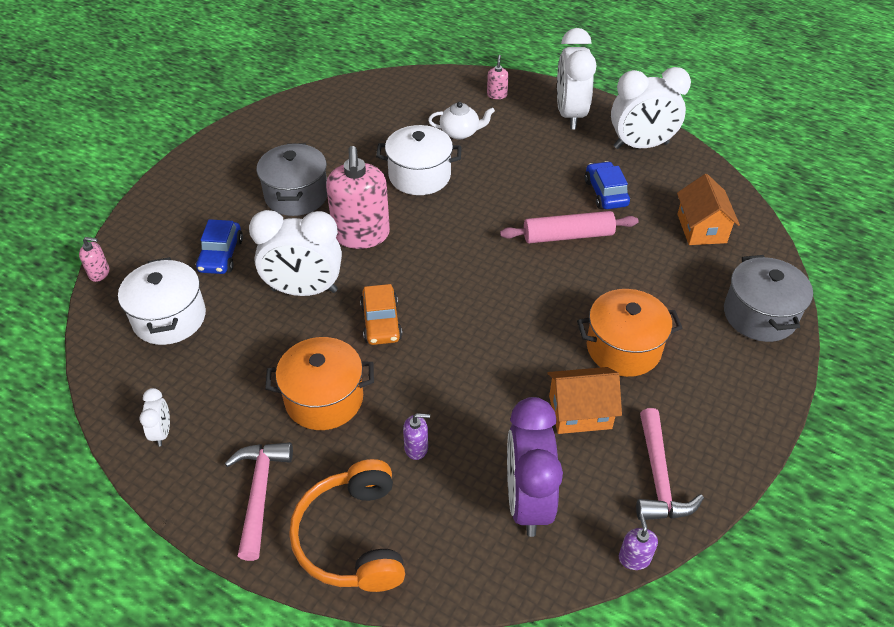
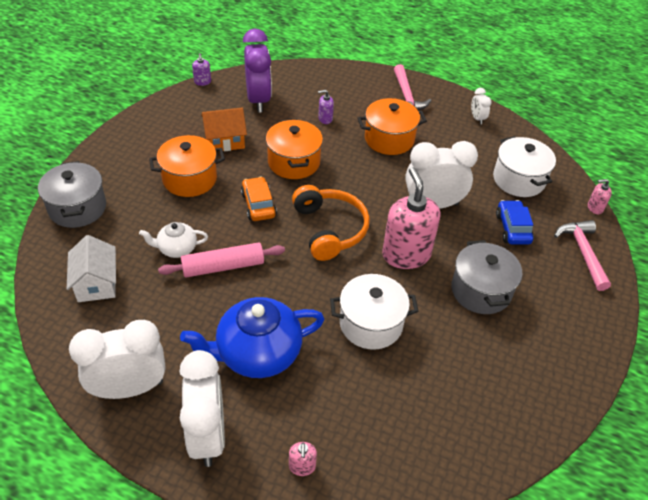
camera: 170 degrees right, 0 degrees up
(352, 538) = (350, 83): orange headphones -> orange headphones (330, 229)
(381, 322) = (367, 186): orange car -> orange car (258, 205)
(460, 132) = (339, 391): white teapot -> white teapot (176, 248)
(477, 366) = (294, 162): none -> orange pot
(530, 161) = (257, 353): none -> blue teapot
(606, 193) = (181, 317): blue car -> none
(658, 478) = (181, 113): pink hammer -> pink hammer (582, 252)
(701, 228) = (96, 283): orange house -> white house

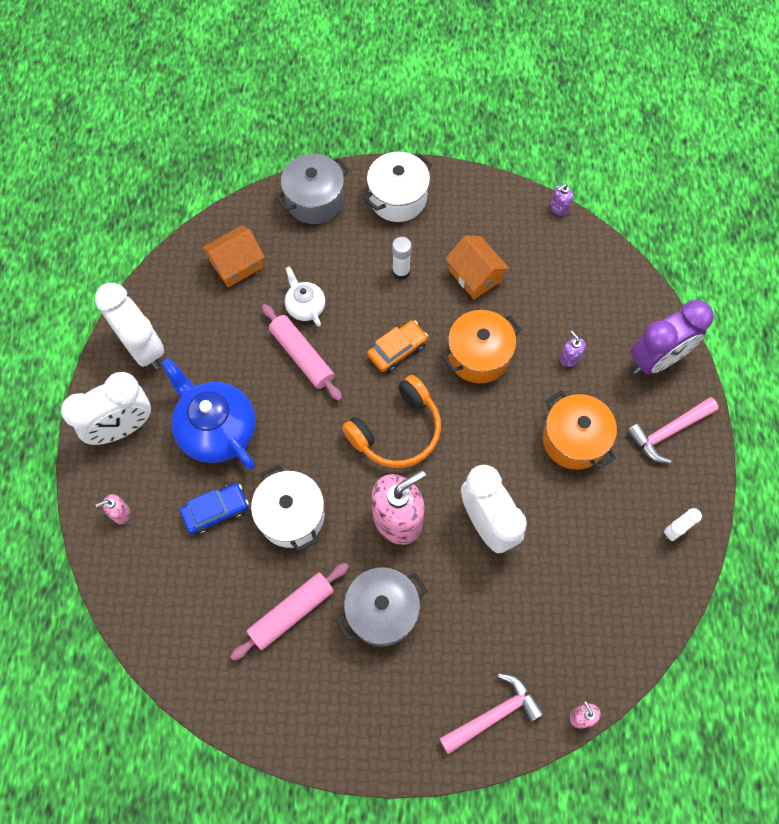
camera: 70 degrees right, 20 degrees up
(96, 283) = (236, 265): white house -> orange house
(190, 179) = (401, 272): orange pot -> white glue stick
(258, 100) = (561, 276): purple clock -> purple clock (656, 359)
(461, 353) = (292, 613): none -> pink rolling pin
(512, 228) = (494, 623): blue car -> blue car (216, 511)
(518, 179) = (583, 611): white pot -> white pot (398, 198)

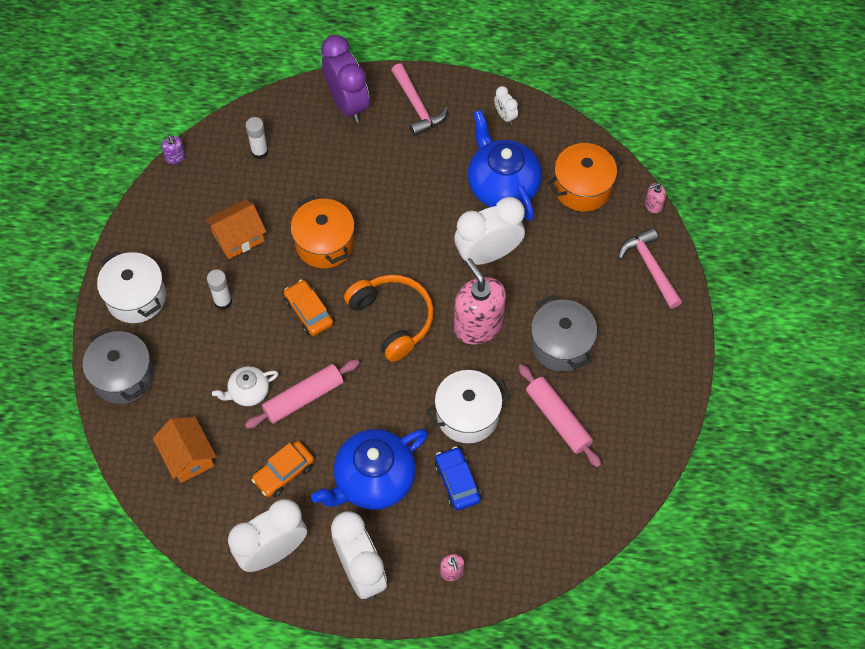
camera: 85 degrees left, 5 degrees down
(223, 348) = (284, 472): none -> orange car
(569, 358) = (337, 170): purple soap dispenser -> none
(574, 440) = (417, 178): orange pot -> orange pot (582, 188)
(579, 282) = (259, 152): none -> white glue stick
(579, 533) = (502, 186): none -> blue teapot

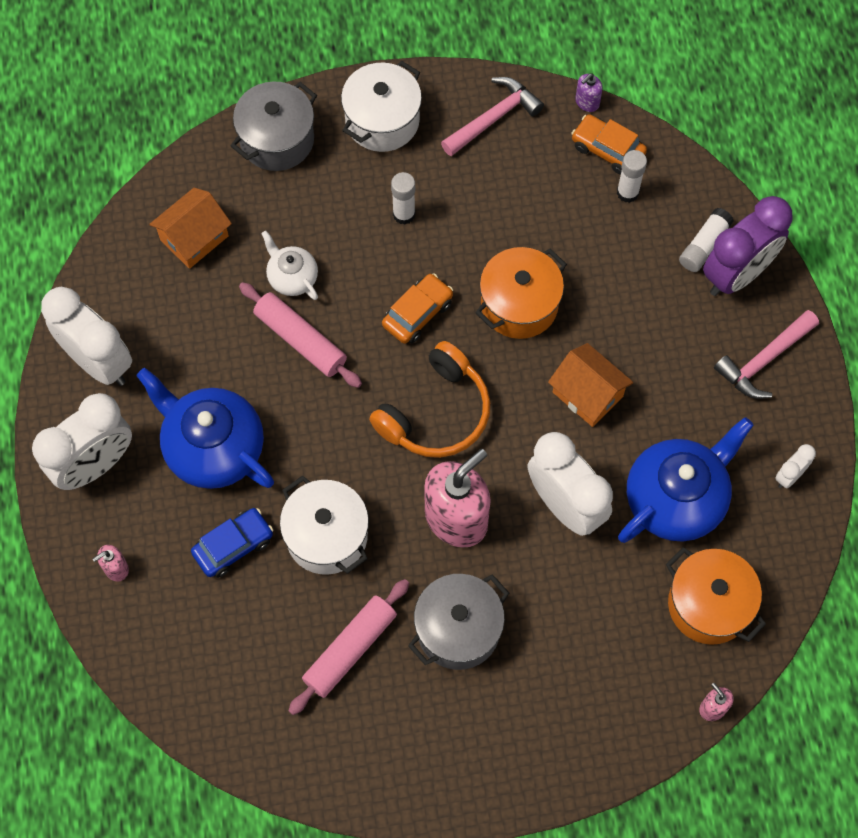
camera: 75 degrees right, 5 degrees up
(238, 237) = (497, 205): orange house -> orange house (587, 394)
(284, 472) = (199, 345): orange car -> orange car (607, 150)
(318, 117) = (704, 245): none -> white glue stick
(650, 267) = (611, 723): pink hammer -> pink hammer (494, 118)

